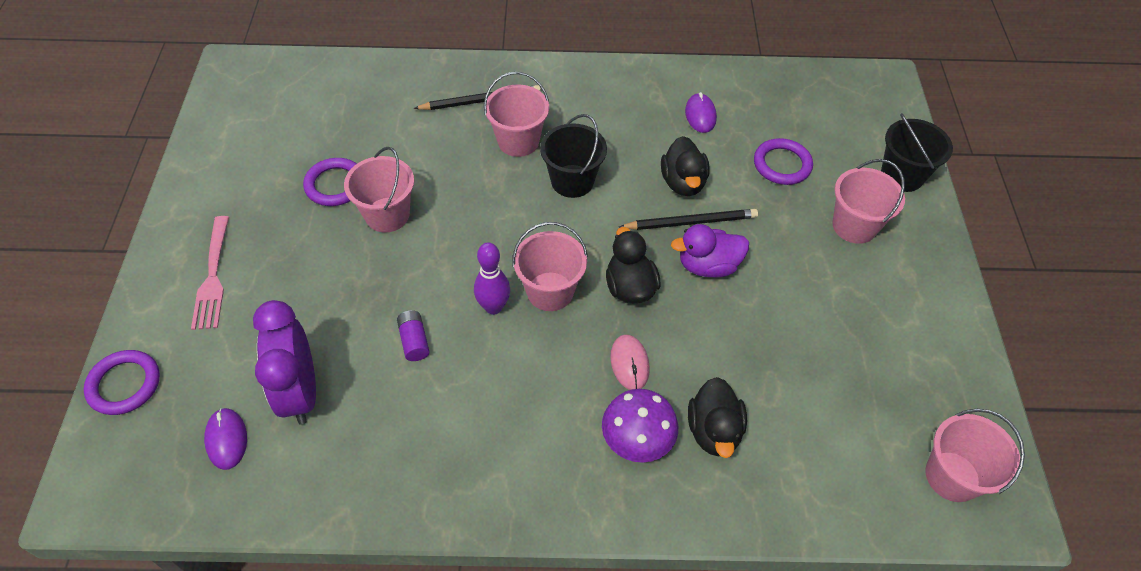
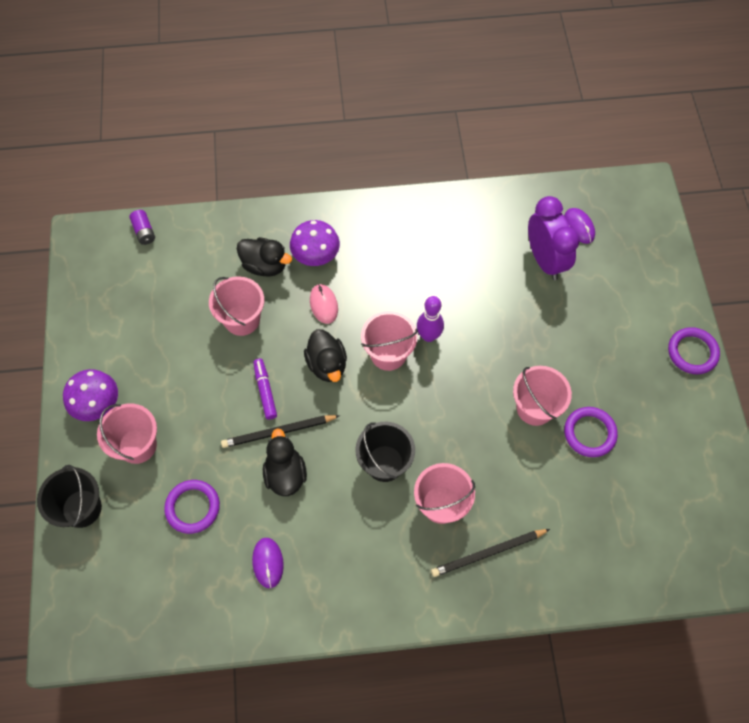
camera: 175 degrees right, 10 degrees up
(124, 384) = (663, 252): purple ring -> purple ring (692, 352)
(213, 276) = (647, 337): pink fork -> none
(414, 341) = (480, 303): purple battery -> purple battery (144, 232)
(708, 266) = (265, 391): purple duck -> purple marker
(713, 431) = (265, 265): black duck -> black duck turned 120 degrees clockwise
(914, 273) = (97, 404): none -> purple mushroom
(952, 476) = (111, 254): pink bucket -> pink bucket (242, 319)

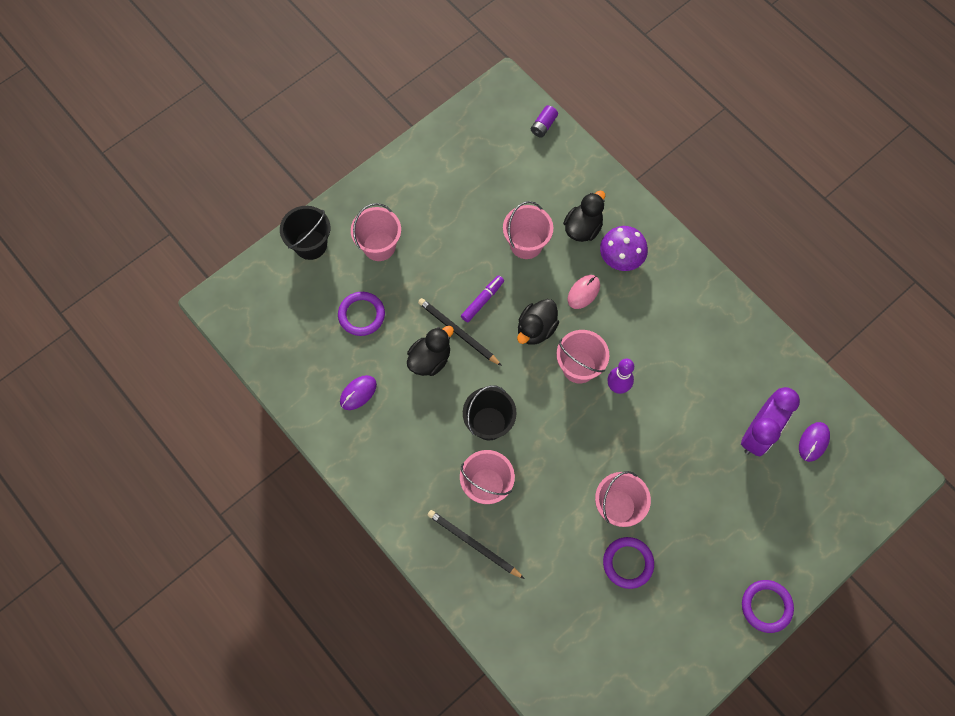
camera: 55 degrees right, 5 degrees up
(97, 404) = (389, 197): purple mushroom -> none
(265, 265) = (583, 228): black duck -> black duck turned 135 degrees counterclockwise

